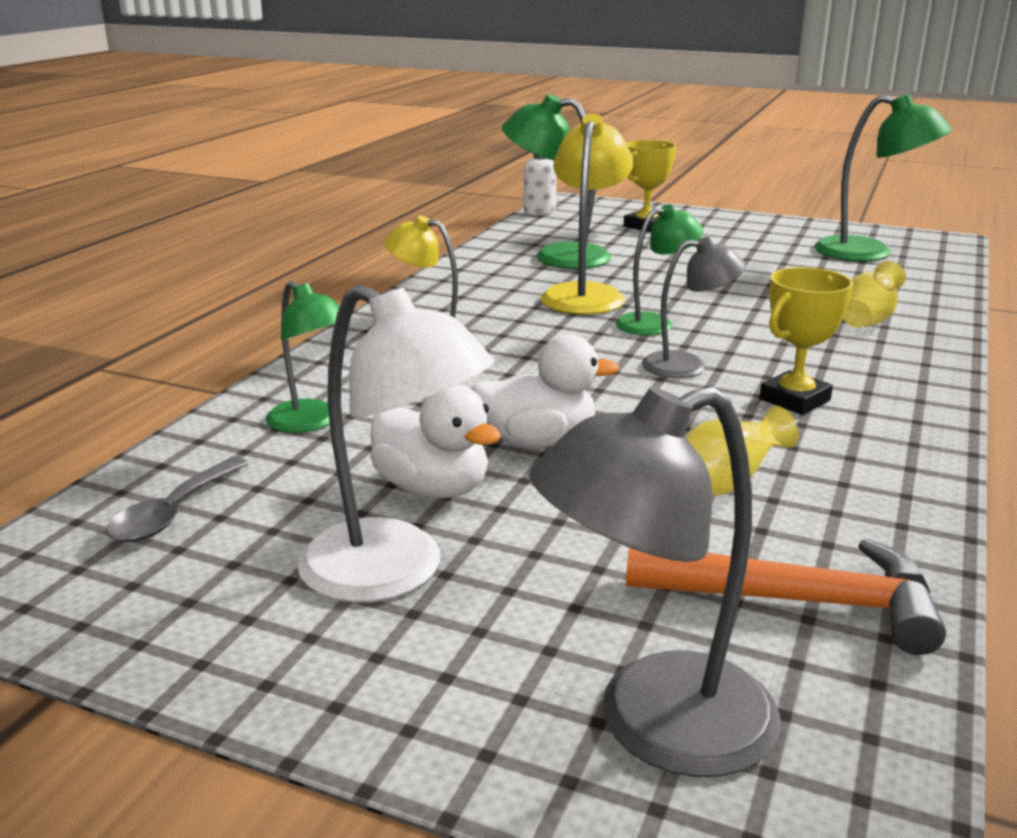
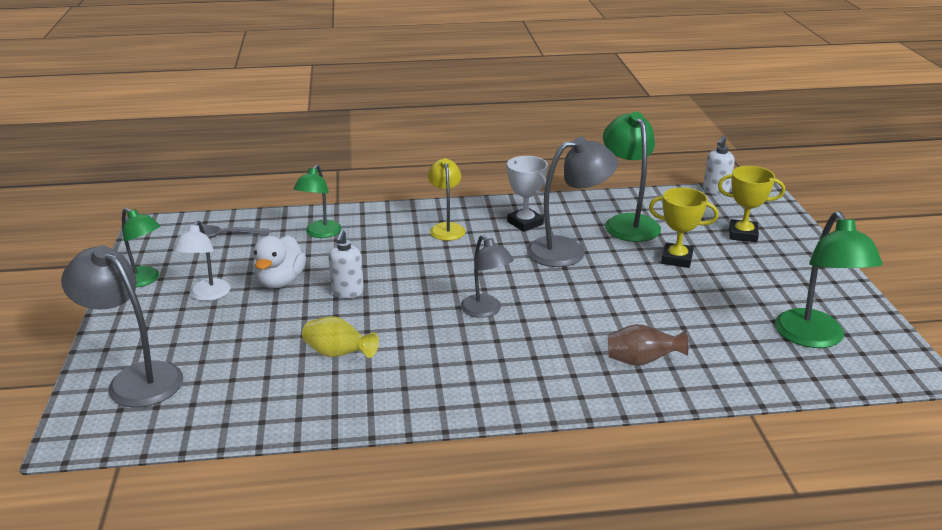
camera: 60 degrees right, 5 degrees up
(394, 572) = (207, 295): white lamp -> white lamp, size x0.64
(485, 297) = (525, 223): none -> white trophy
(537, 441) = (347, 292): white duck -> white soap dispenser
(585, 294) = (568, 250): yellow lamp -> grey lamp
(655, 323) = (544, 285): green lamp -> green lamp (144, 280)
(794, 400) = (468, 356): yellow trophy -> yellow trophy (676, 259)
(798, 601) = (240, 396): orange hammer -> none
(867, 321) = (642, 361): yellow vase -> brown vase

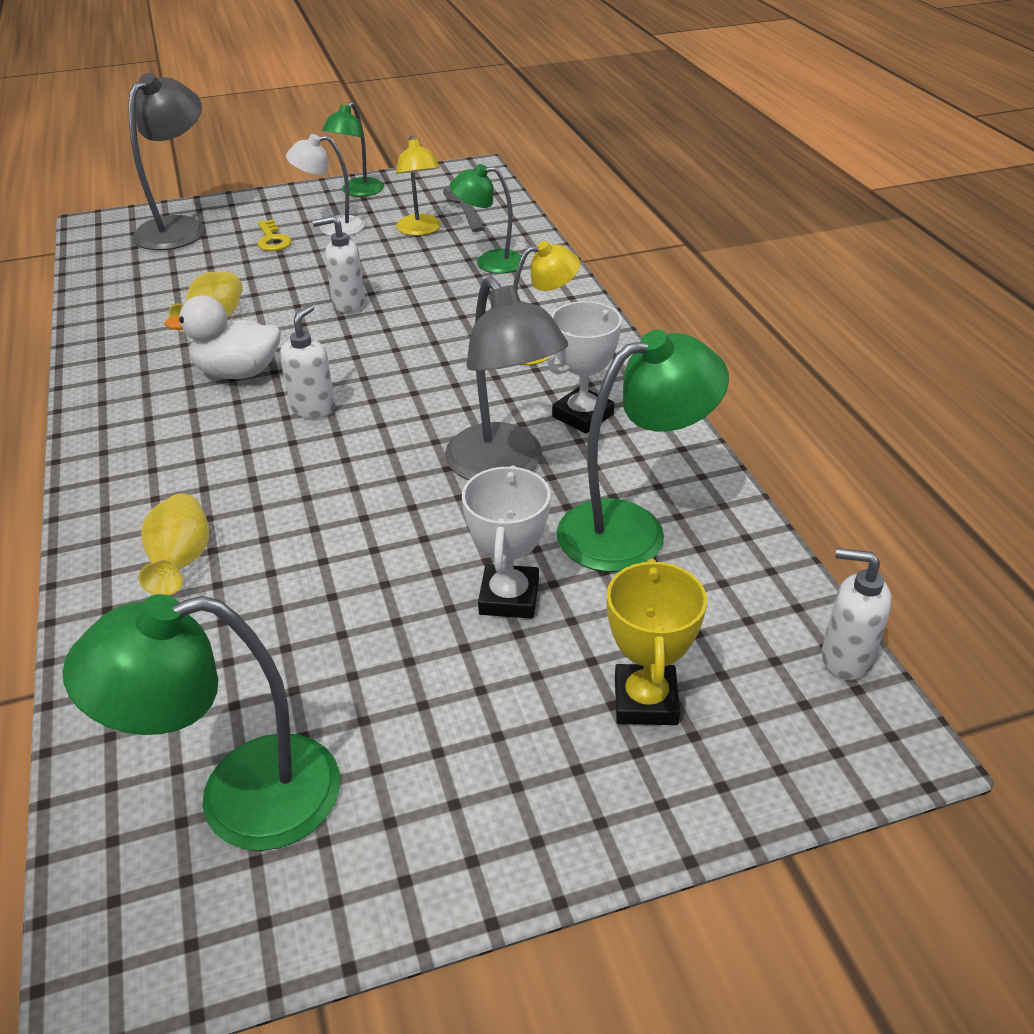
camera: 80 degrees right, 10 degrees up
(207, 325) = (272, 240): none -> yellow key
(246, 256) = (420, 230): none -> yellow lamp
(280, 281) = (367, 260): white duck -> white duck (238, 372)
(486, 311) = (313, 408): grey lamp -> white soap dispenser
(642, 361) = (181, 563): brown vase -> yellow vase
(676, 259) = (509, 597): yellow trophy -> white trophy

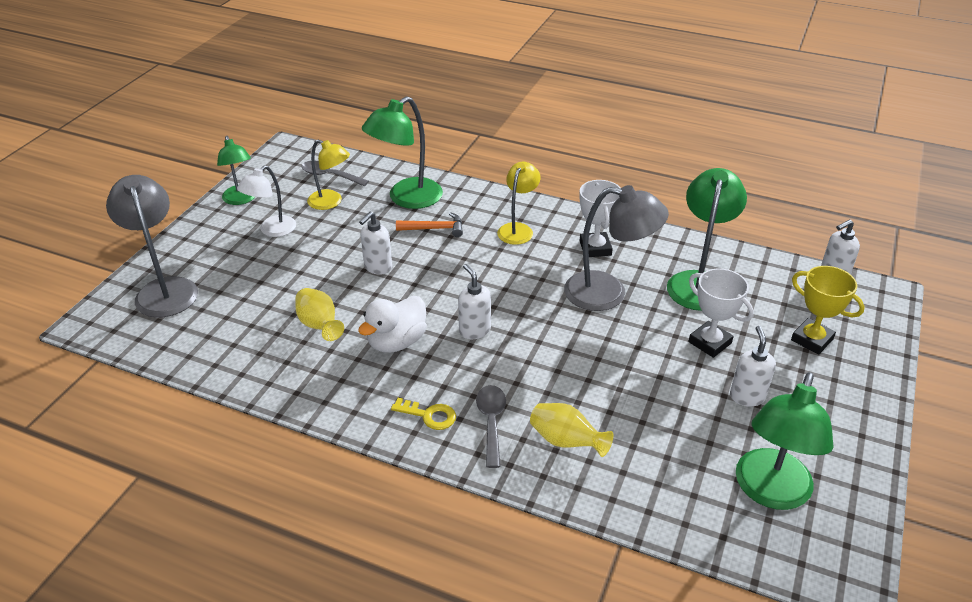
camera: 50 degrees left, 0 degrees up
(166, 493) = (491, 422): none -> grey spoon
(272, 240) = (249, 259): yellow key -> yellow key (429, 415)
(430, 685) = (747, 396): none -> white soap dispenser
(461, 301) = (435, 229): none -> orange hammer
(489, 262) = (406, 199): green lamp -> green lamp, size x1.57

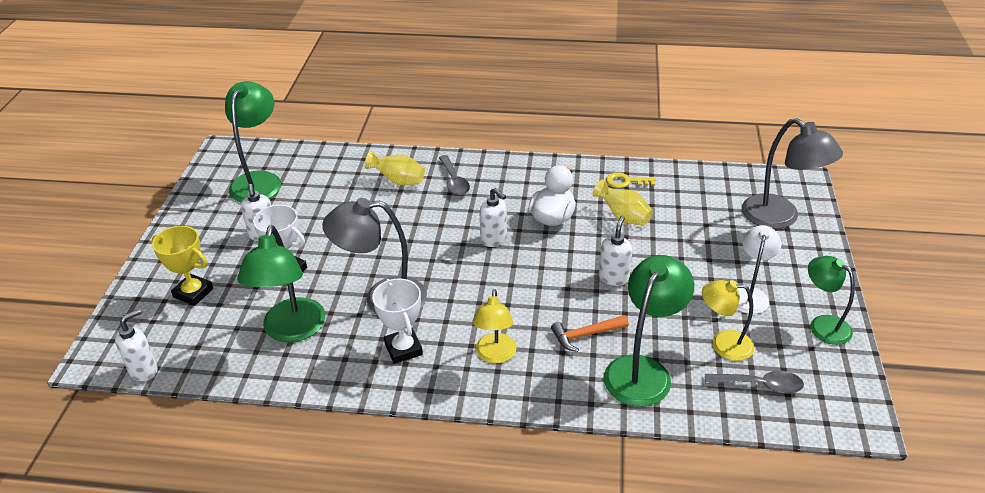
camera: 165 degrees right, 0 degrees up
(429, 415) = (499, 177): yellow key -> yellow key (626, 181)

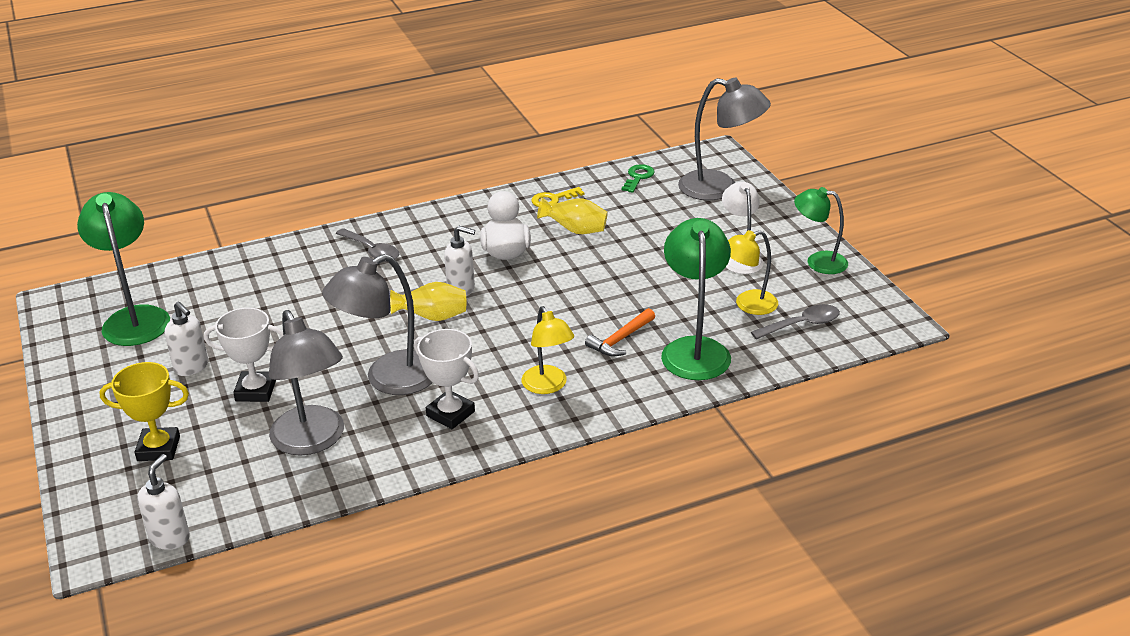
camera: 30 degrees left, 5 degrees down
(292, 330) = (312, 441): green lamp -> grey lamp
(398, 181) = (307, 269): yellow vase -> yellow vase (432, 317)
(614, 277) = (608, 284): white soap dispenser -> none
(713, 184) = (638, 177): none -> green key

